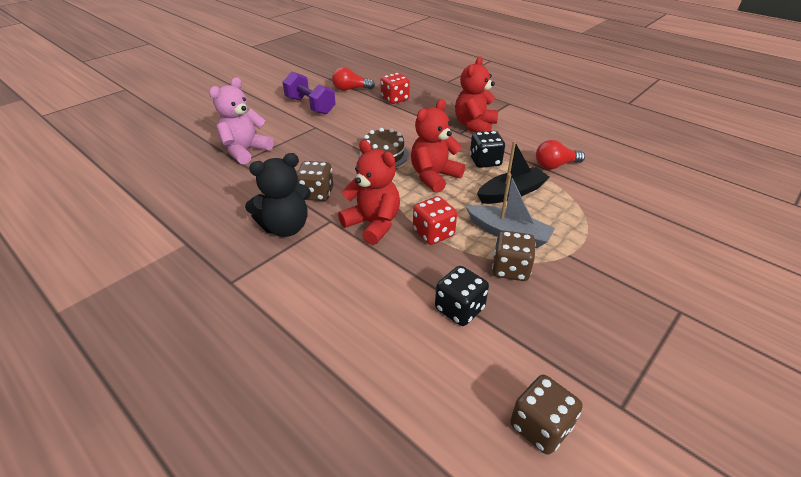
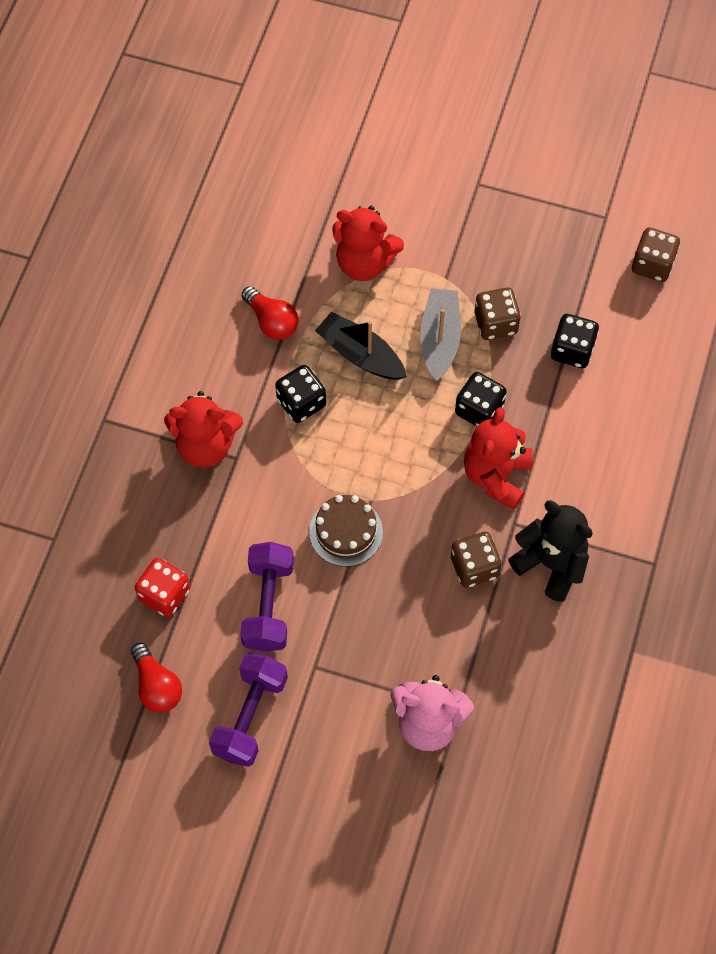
camera: 115 degrees left, 25 degrees up
(362, 122) = (268, 605): none -> purple dumbbell
(433, 233) = (479, 409): red dice -> black dice
(434, 177) = (368, 449): red teddy bear -> red teddy bear (364, 262)

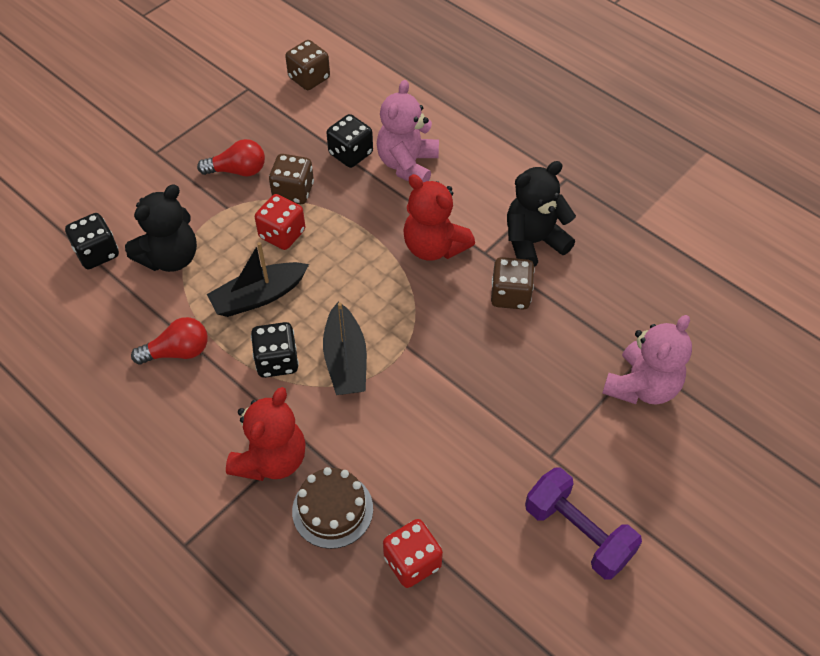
camera: 65 degrees left, 10 degrees down
(156, 686) = (509, 609): red light bulb -> red light bulb (237, 171)
(268, 605) = (469, 470): purple dumbbell -> none
(329, 457) = (345, 360): none -> black boat
(346, 532) = (427, 377): brown cake -> brown cake (332, 510)
(364, 262) = (170, 258): red teddy bear -> black teddy bear
(440, 339) = (282, 234): grey boat -> red dice
(479, 409) = (366, 234): black dice -> black dice (97, 253)
(587, 408) = (407, 165): none -> pink teddy bear

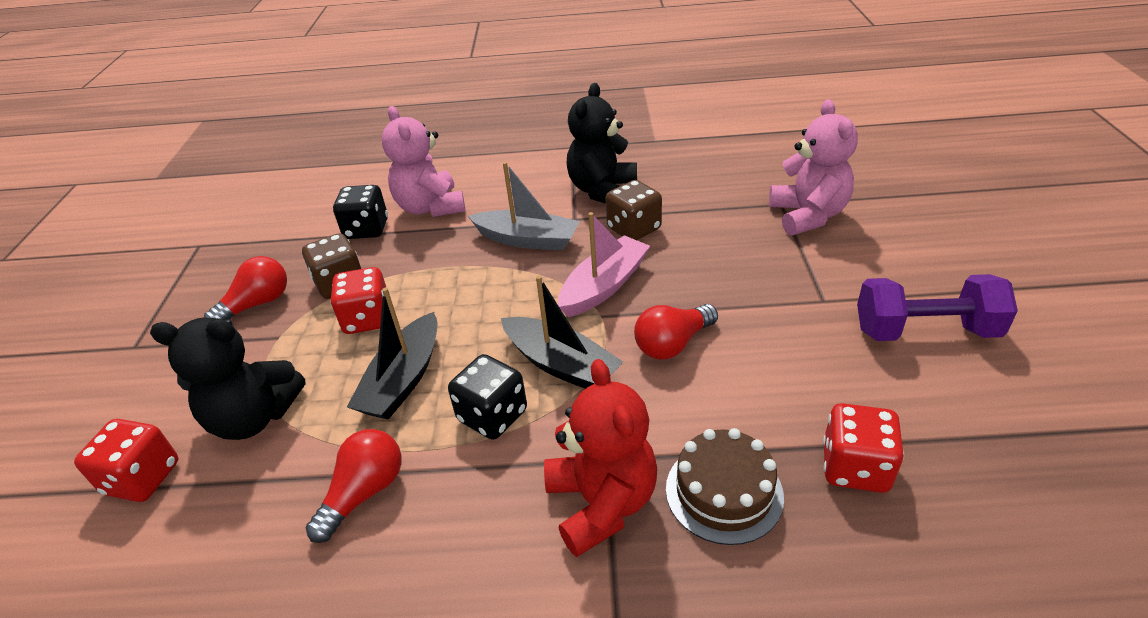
camera: 40 degrees left, 15 degrees down
(97, 253) = (143, 478): black dice -> red dice
(170, 258) = (254, 418): black teddy bear -> black teddy bear turned 90 degrees clockwise
(309, 78) = (260, 207): brown dice -> none
(421, 403) = (673, 344): none -> red light bulb
(434, 247) = (527, 240): red teddy bear -> grey boat
(434, 326) = (604, 286): none -> pink boat

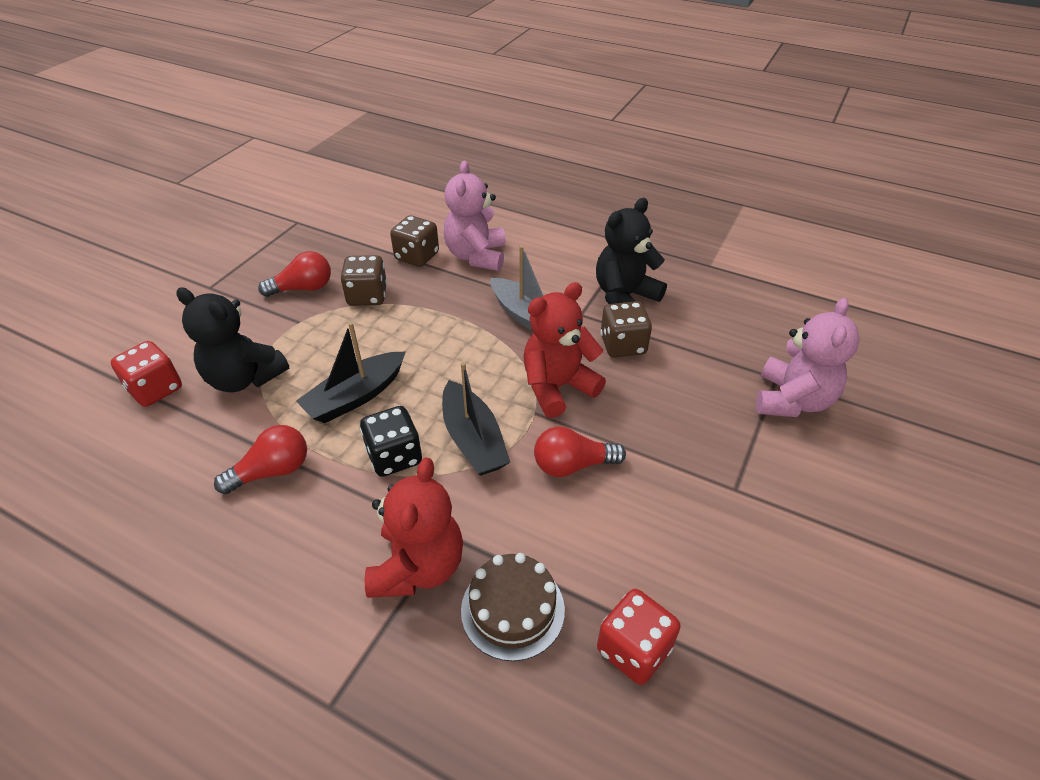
camera: 25 degrees right, 5 degrees up
(366, 229) = (417, 256): black dice -> brown dice
(368, 319) = (366, 335): red dice -> none
(604, 286) = (557, 387): pink boat -> red teddy bear
(925, 331) = (806, 564): purple dumbbell -> none

